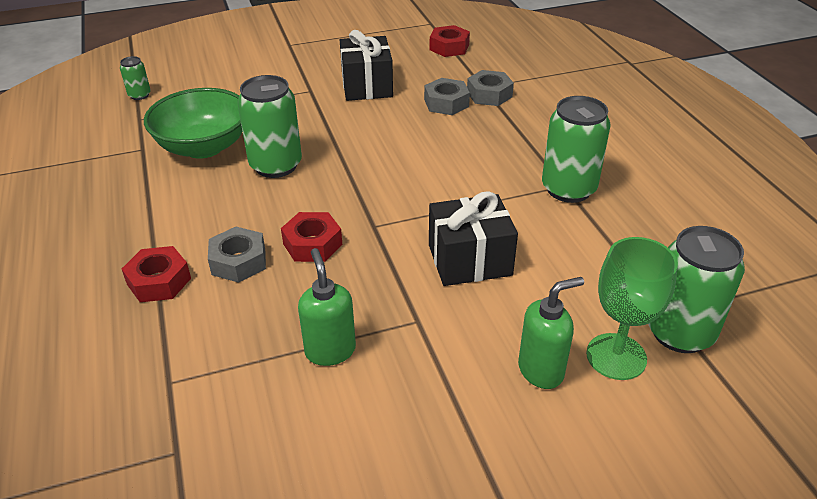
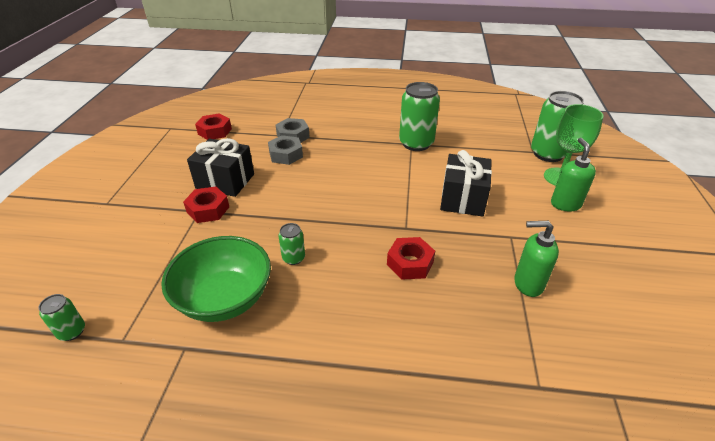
camera: 65 degrees left, 0 degrees up
(159, 281) = (410, 371): red nut -> red nut (208, 209)
(239, 261) = (409, 310): grey nut -> none
(276, 165) = (293, 258): green can -> green can, size x0.49

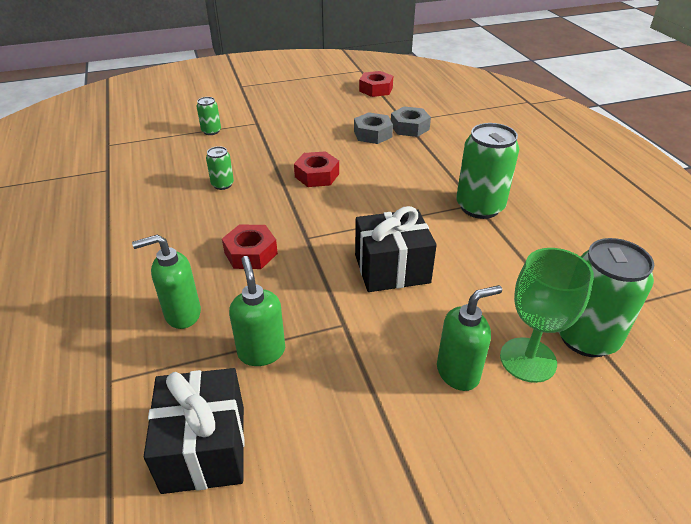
camera: 65 degrees right, 0 degrees up
(72, 331) = (110, 125): green can -> green can (211, 131)
(208, 209) = (260, 126): red nut -> red nut (317, 175)
(225, 181) = (305, 119): black gift -> black gift (204, 447)
(225, 298) = (161, 168): green bowl -> none
(471, 322) = (182, 314): none -> green soap dispenser

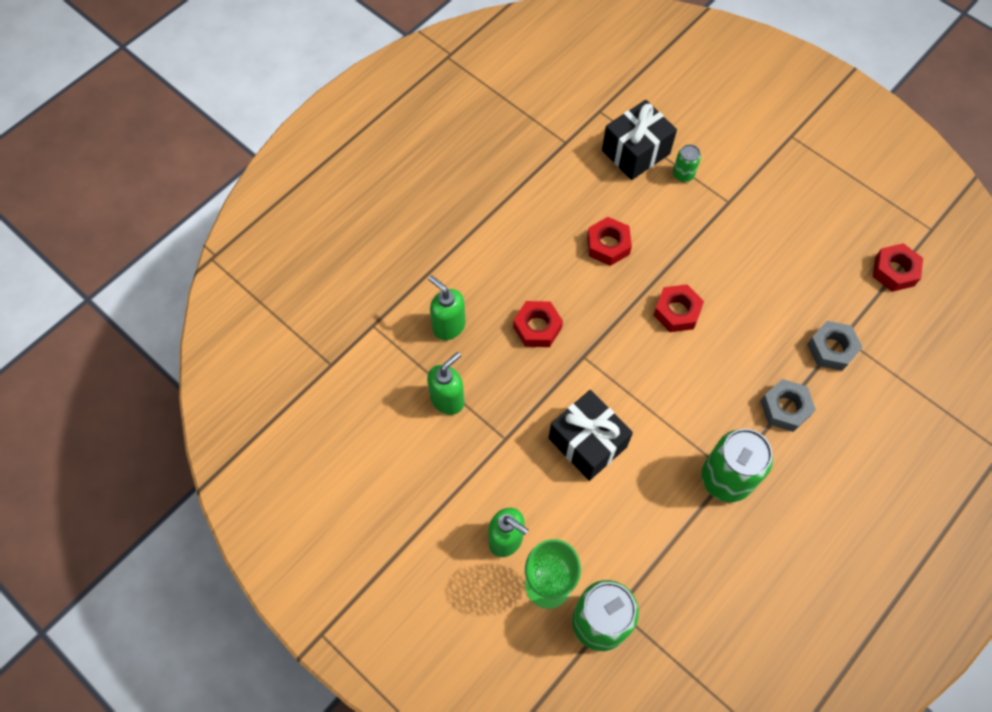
camera: 60 degrees right, 25 degrees up
(204, 447) = (361, 415): black gift -> black gift (635, 152)
(222, 184) = (608, 245): green can -> red nut
(372, 134) = (789, 320): grey nut -> grey nut (785, 408)

